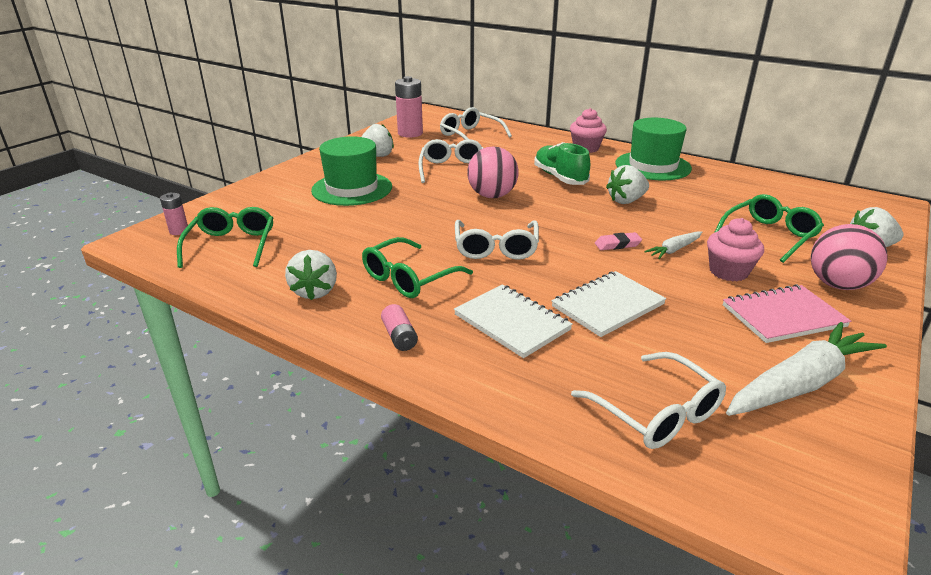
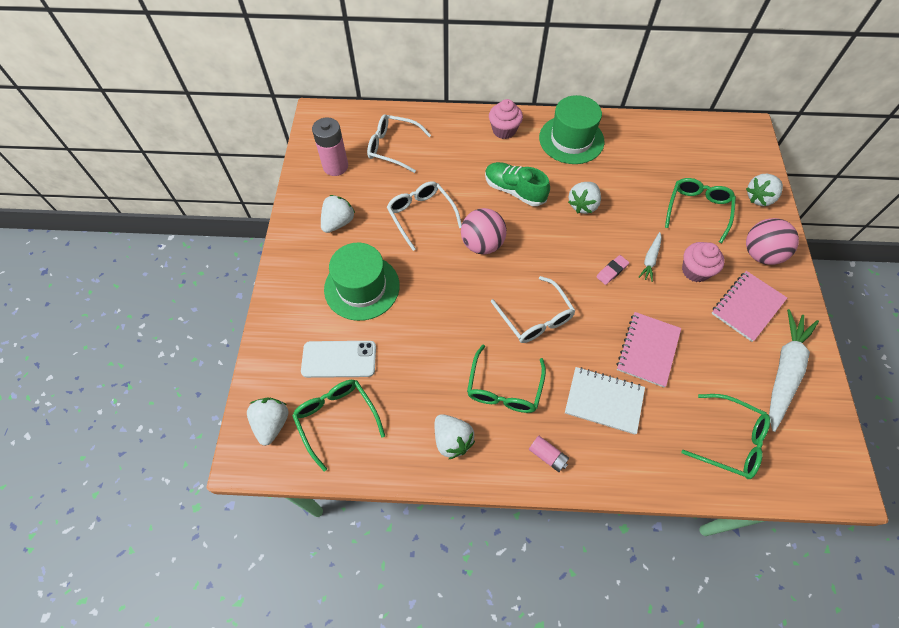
camera: 30 degrees left, 30 degrees up
(179, 231) = (272, 423): pink battery -> white strawberry
(280, 217) = (339, 359): none -> white phone
(607, 305) = (647, 350): white notebook -> pink notebook
(656, 413) = (730, 441): white glasses -> green glasses

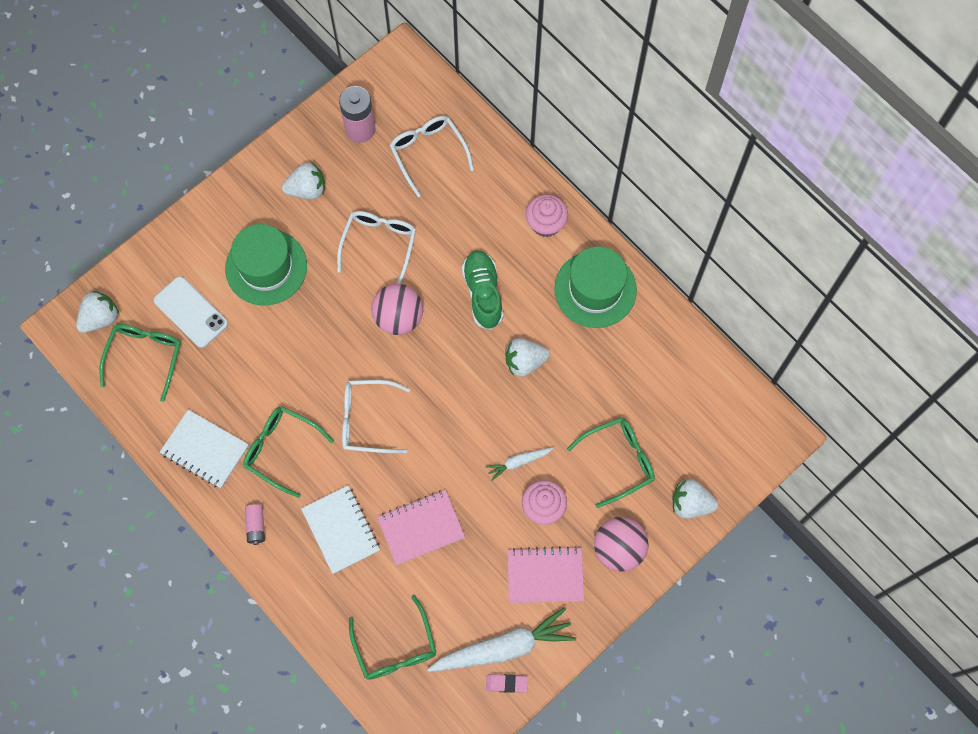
camera: 45 degrees right, 10 degrees up
(452, 440) = (205, 450): white strawberry -> white notebook
(504, 388) = (281, 449): green glasses -> green glasses turned 60 degrees clockwise
(535, 318) = (367, 420): white glasses -> white glasses turned 75 degrees clockwise
(612, 271) = (474, 441): pink eraser -> pink eraser (506, 683)

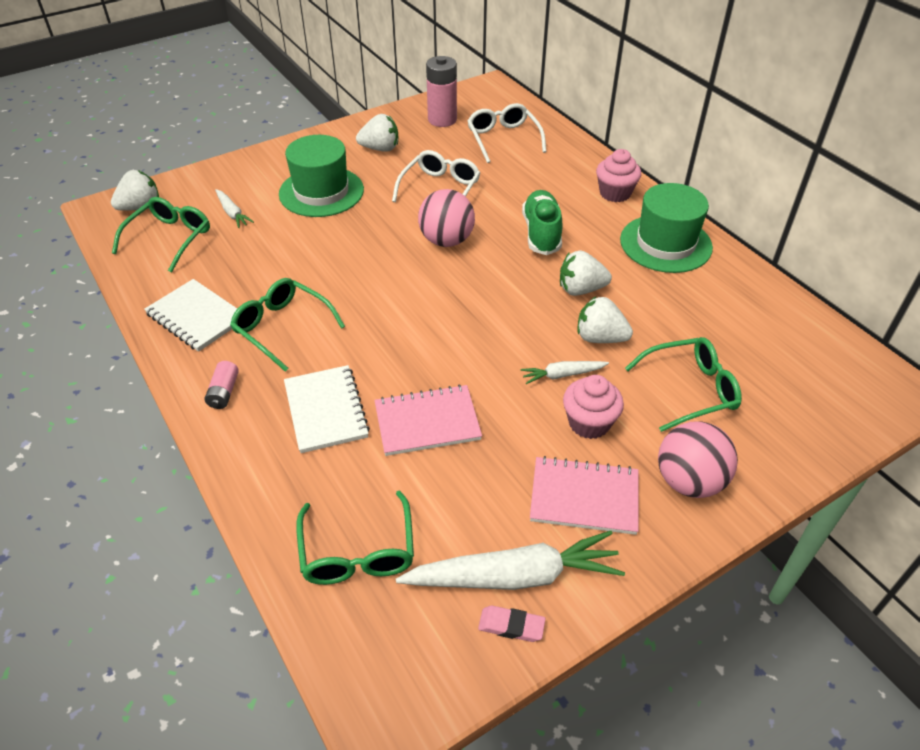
camera: 10 degrees right, 25 degrees down
(191, 312) = (232, 213): white phone -> white carrot
(367, 420) = (389, 315): white glasses -> none
(690, 504) = (788, 446): white strawberry -> white strawberry (600, 338)

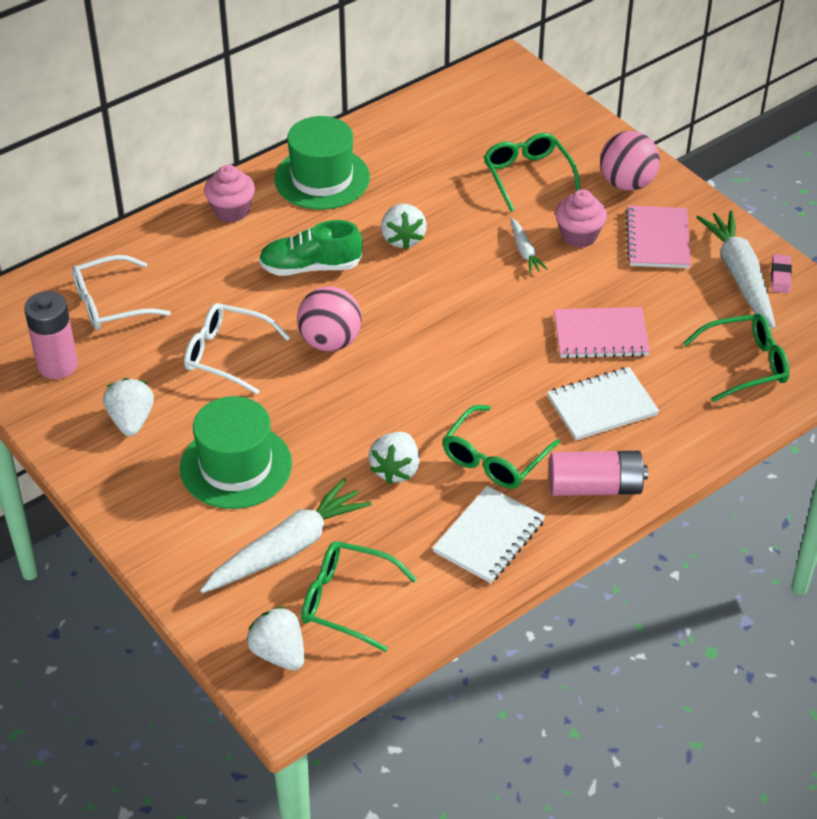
camera: 95 degrees left, 0 degrees up
(224, 392) = (595, 487): pink battery -> pink battery, size x1.89
(232, 213) = (287, 548): white carrot -> white carrot, size x2.02
(427, 422) = (600, 335): pink notebook -> pink notebook turned 75 degrees counterclockwise
(600, 338) = (471, 227): white strawberry -> white strawberry (396, 470)

